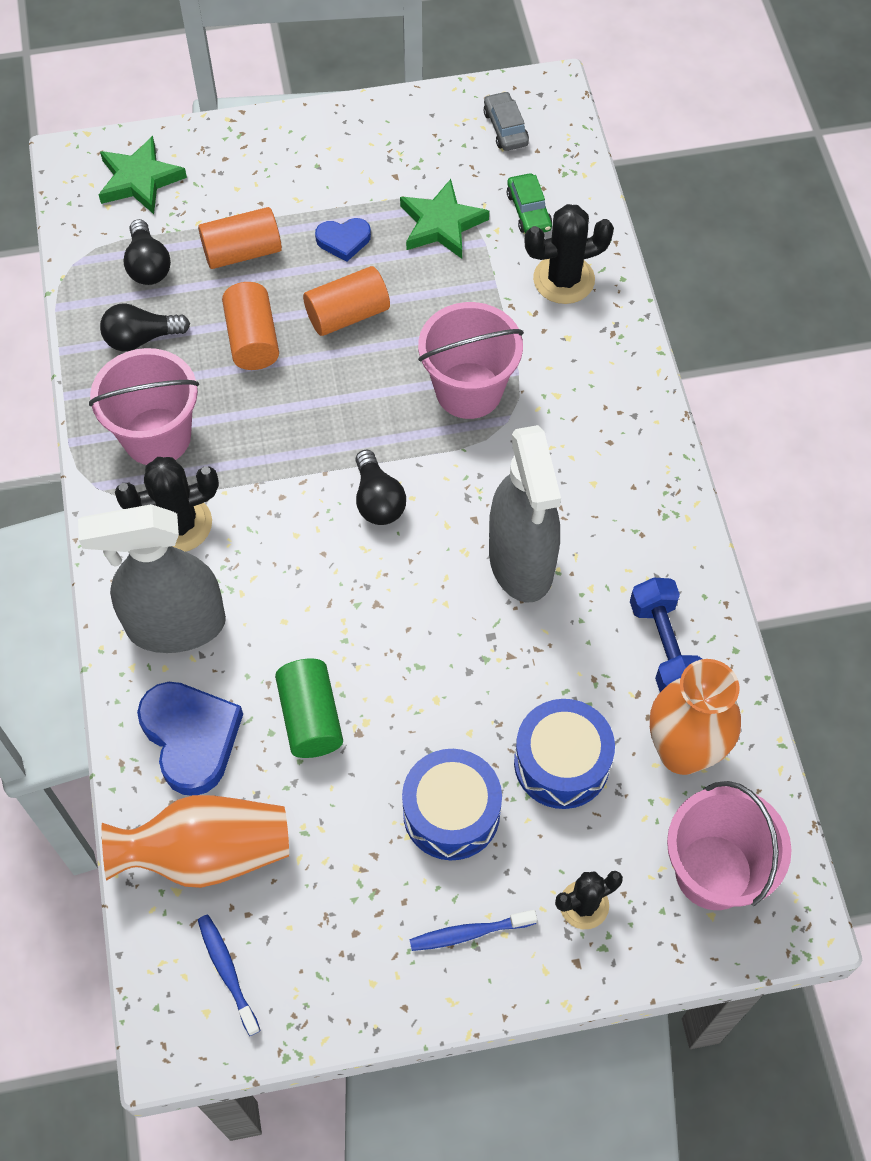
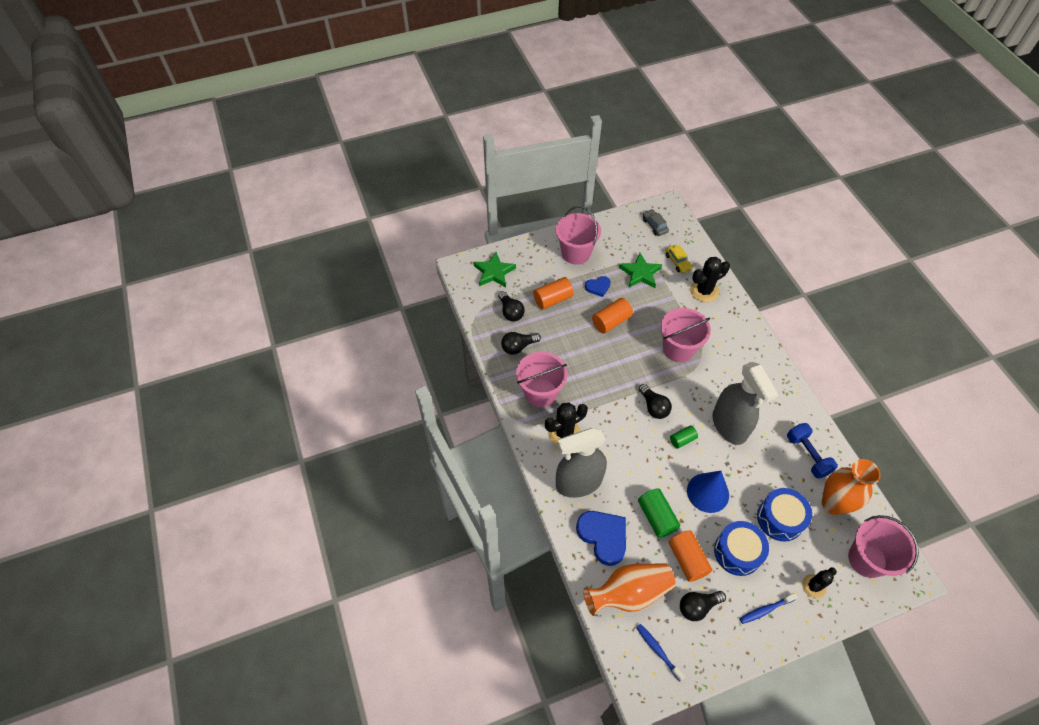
camera: 10 degrees left, 5 degrees down
(252, 339) = (570, 339): orange cylinder -> orange cylinder (687, 559)
(320, 163) = (576, 253): none -> pink bucket
(334, 903) = (697, 607): none -> black light bulb
(414, 575) = (682, 440): none -> green cylinder
(431, 687) = (708, 492): none -> blue cone
(528, 211) = (677, 262): green car -> yellow car

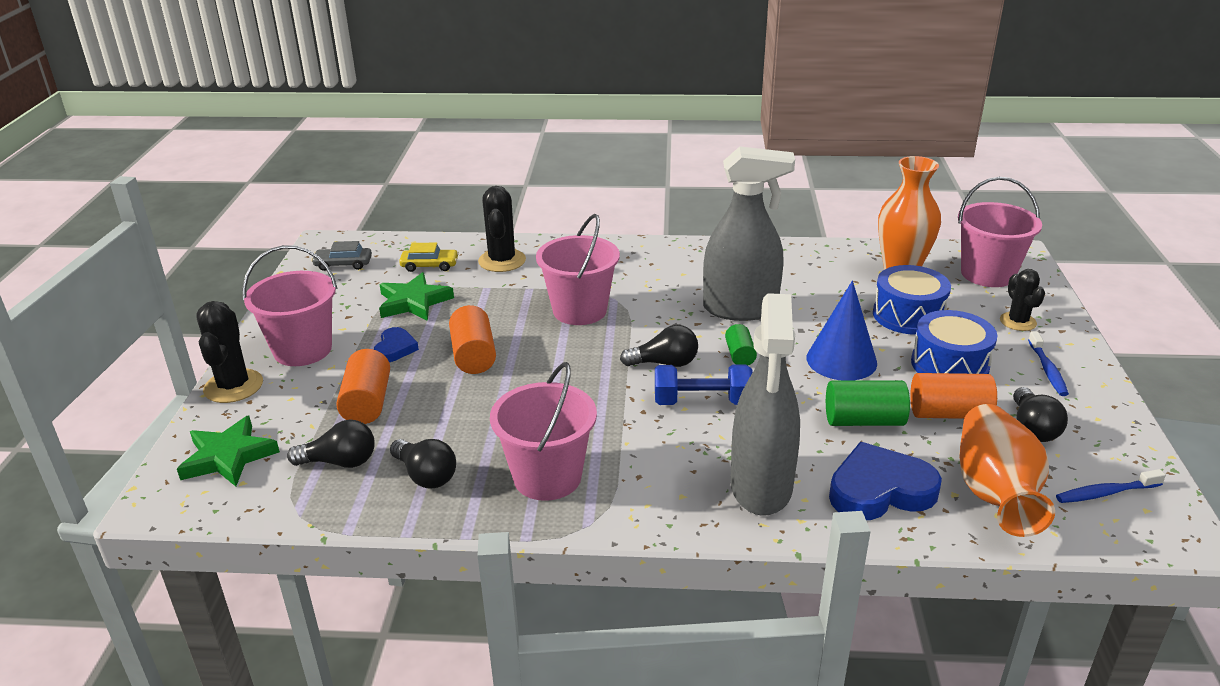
camera: 65 degrees left, 25 degrees down
(518, 347) = (426, 476): black light bulb -> black light bulb turned 45 degrees counterclockwise
(564, 433) = (651, 473): black cactus -> black cactus (233, 386)
(807, 455) = (820, 267): blue dumbbell -> blue dumbbell (702, 402)

